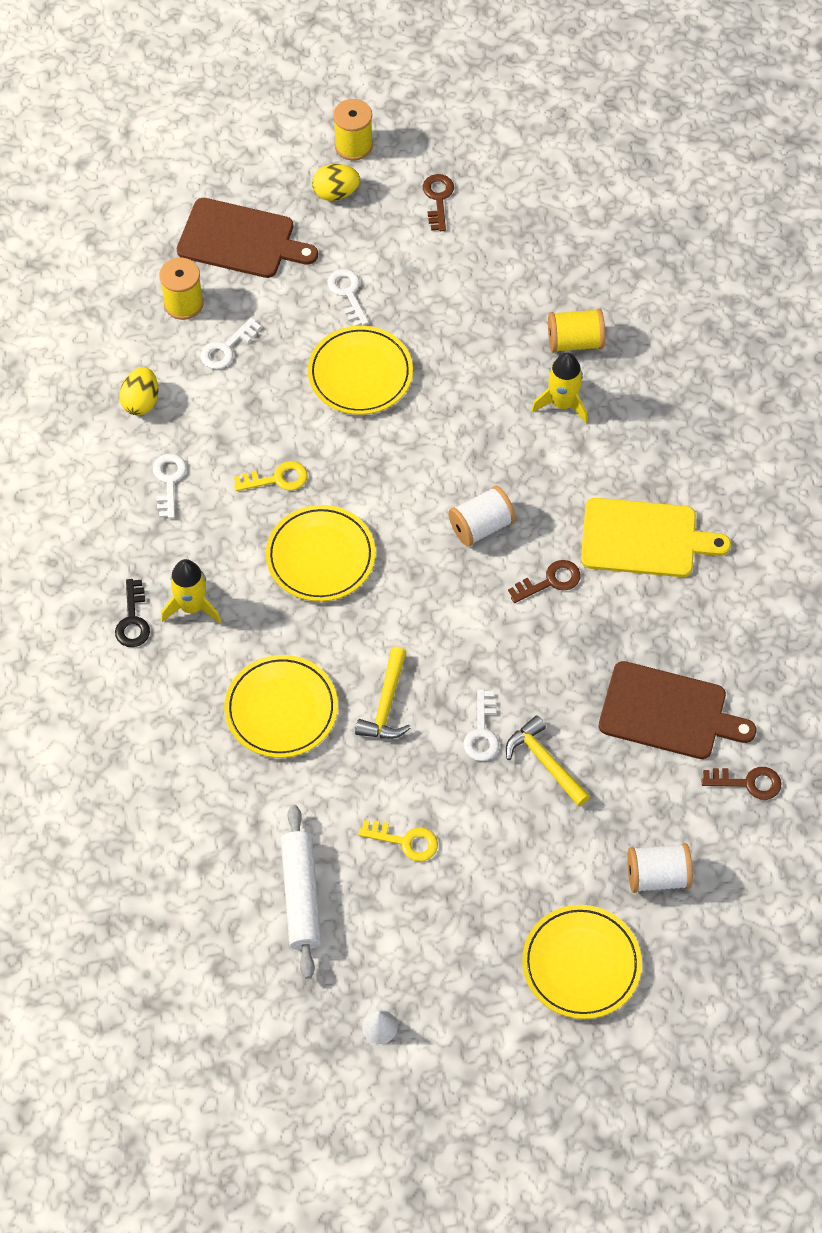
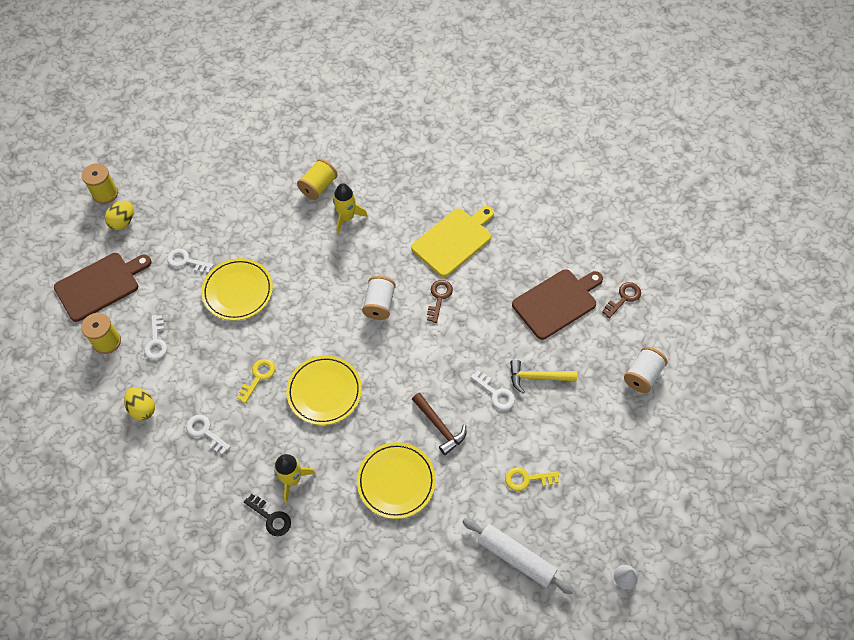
camera: 50 degrees left, 0 degrees up
(386, 704) = (439, 426): yellow hammer -> brown hammer
(405, 841) = (527, 479): yellow key -> yellow key turned 150 degrees counterclockwise
(438, 198) = (177, 181): brown key -> none
(581, 964) = (664, 448): yellow plate -> none

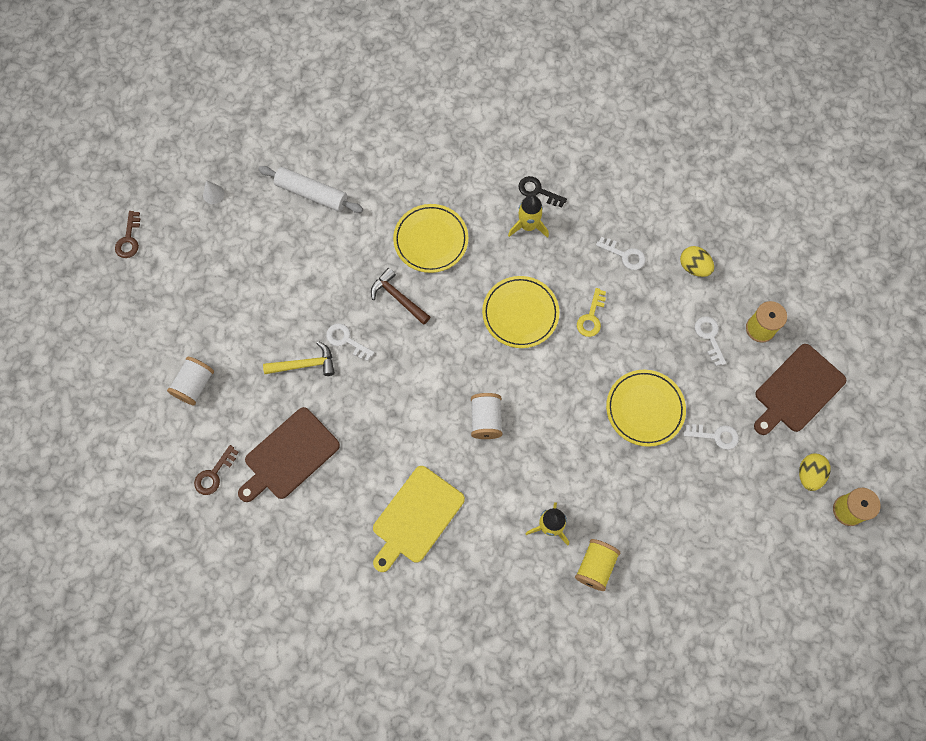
camera: 170 degrees right, 10 degrees up
(439, 298) = (421, 439): brown key -> brown key (129, 239)
(527, 479) = (307, 262): yellow key -> none

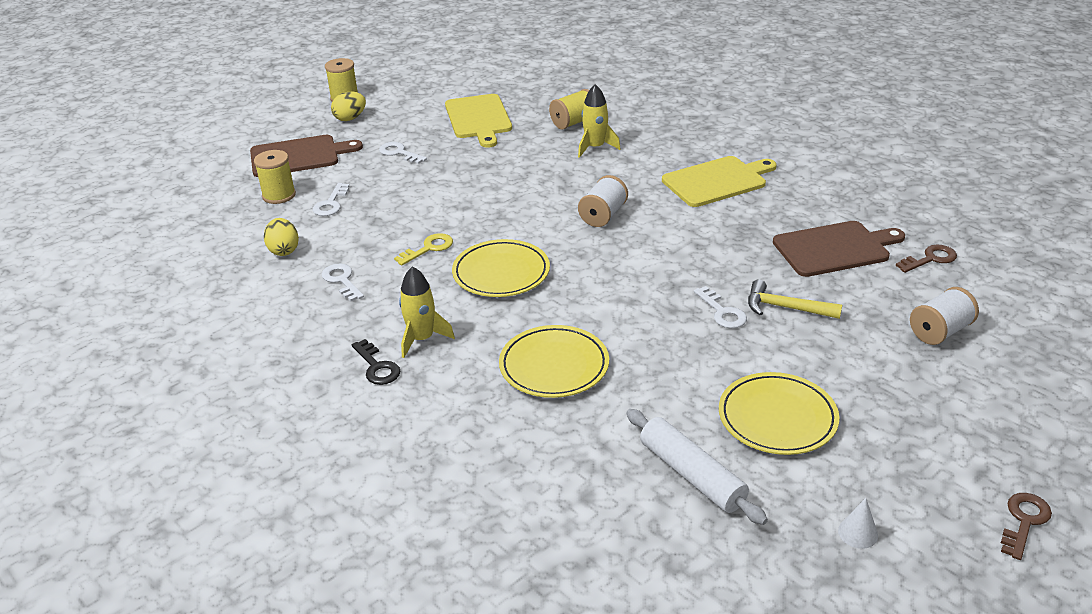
camera: 150 degrees left, 35 degrees down
(398, 298) = (634, 327): brown hammer -> none
(645, 409) = (443, 181): yellow plate -> yellow plate (777, 418)
(689, 531) = (478, 118): none -> yellow cutting board

